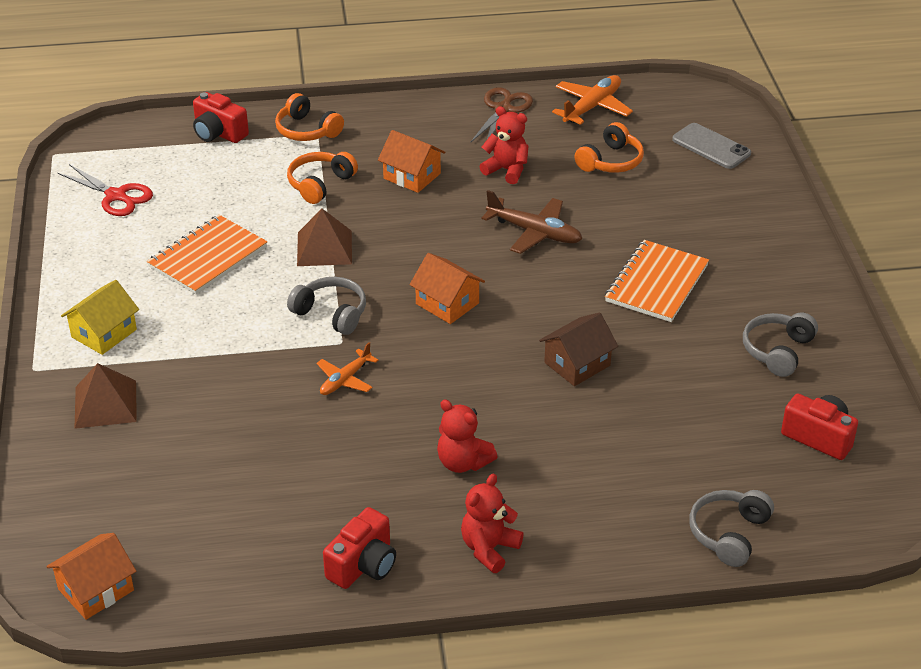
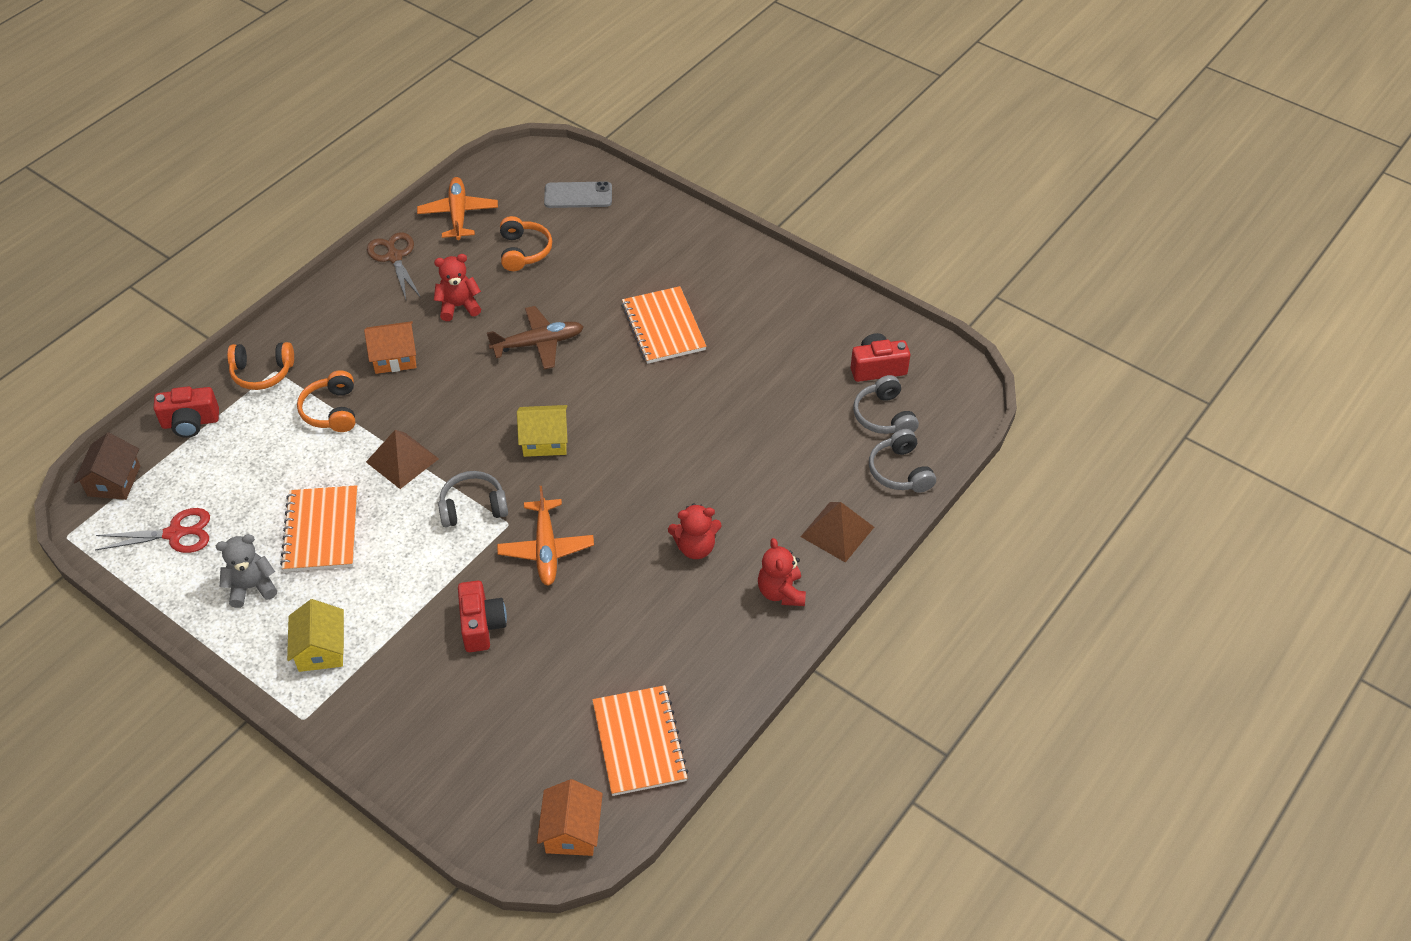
camera: 45 degrees left, 10 degrees up
(105, 404) = (397, 700): brown pyramid -> brown pyramid (837, 531)
(116, 262) = (252, 587): none -> grey teddy bear
(227, 568) = (639, 742): none -> orange notebook
(345, 379) = (546, 548): orange plane -> orange plane, size x1.57
(363, 565) = (720, 666): red camera -> red camera (481, 625)
(447, 303) = (545, 440): orange house -> yellow house
(577, 364) = (682, 423): brown house -> brown house (114, 481)
(777, 351) = (790, 324): grey headphones -> grey headphones (884, 416)

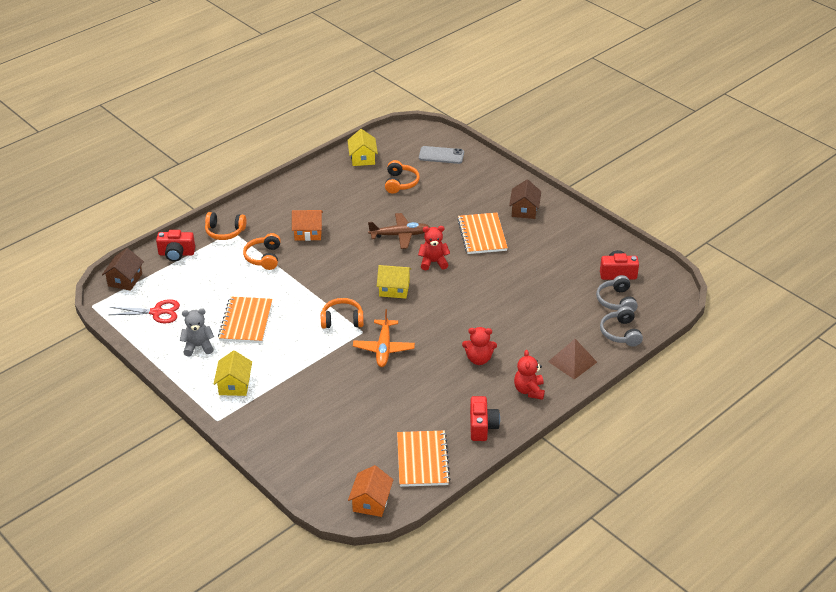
camera: 10 degrees right, 10 degrees down
(394, 257) = (318, 177): brown scissors -> none
(402, 460) = (303, 289): brown pyramid -> none
(458, 214) = (362, 158): orange plane -> yellow house
(459, 306) = (353, 209): red teddy bear -> red teddy bear (433, 262)
(473, 507) = (342, 320): grey headphones -> orange headphones
(481, 625) = (335, 384): red camera -> red camera (482, 426)
(719, 275) = (524, 210): none -> brown house

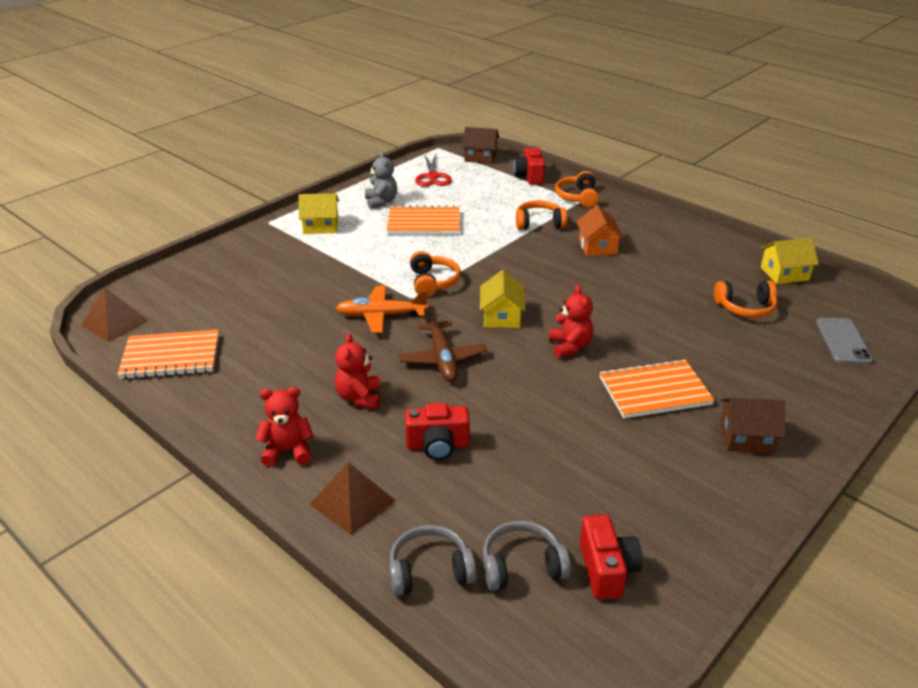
camera: 85 degrees right, 5 degrees down
(371, 502) = (115, 323): orange house -> brown pyramid
(400, 235) = (621, 314): brown plane -> brown plane (442, 358)
(482, 426) = (220, 405): red camera -> red camera (437, 445)

